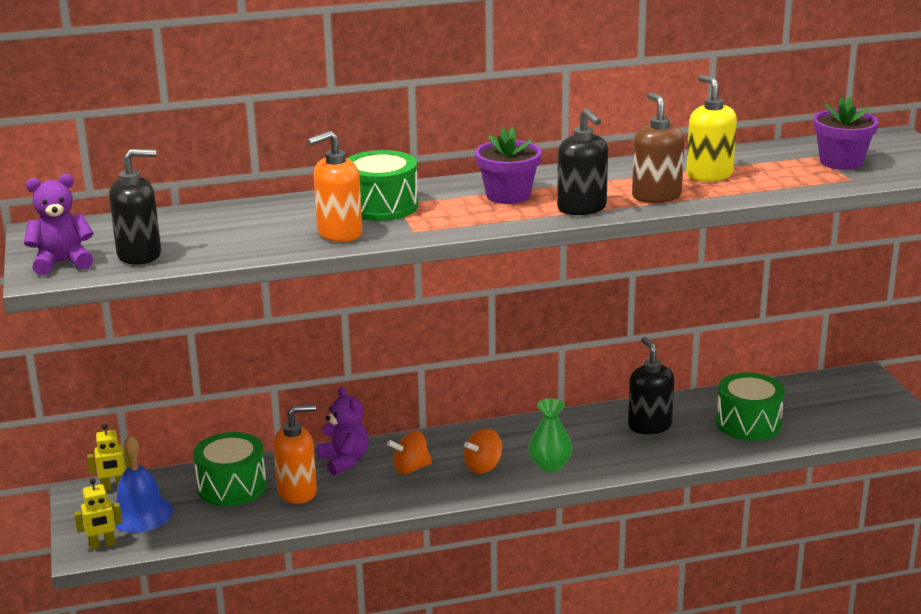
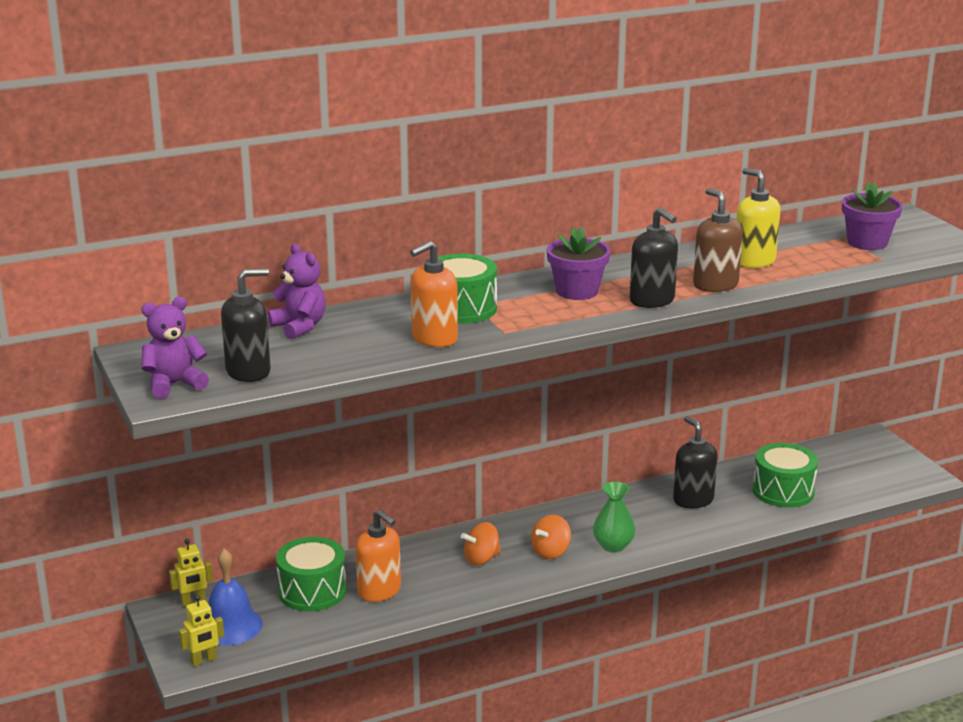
camera: 10 degrees left, 0 degrees up
(297, 492) = (379, 591): orange soap dispenser -> orange soap dispenser turned 75 degrees clockwise
(344, 461) = (414, 556): purple teddy bear -> purple teddy bear (300, 327)

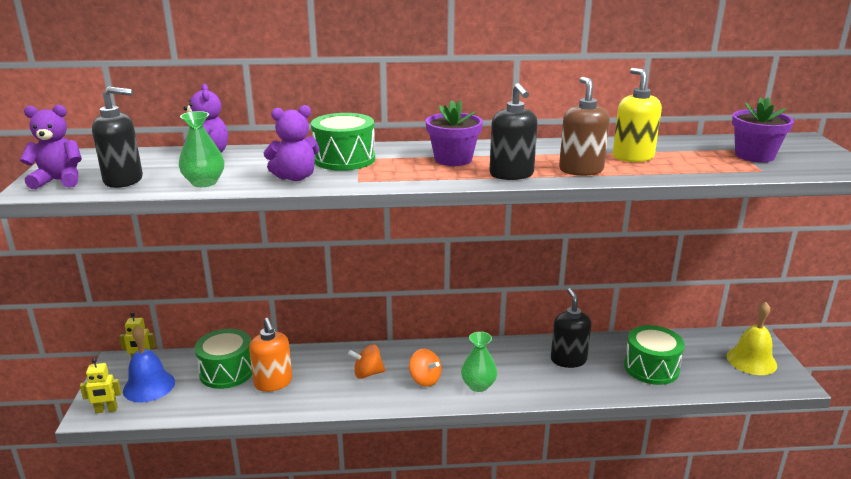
camera: 20 degrees right, 0 degrees up
(343, 360) = (204, 182): none -> green vase
(434, 338) = (295, 177): orange soap dispenser -> purple teddy bear
(550, 552) = (425, 379): orange spinning top -> orange spinning top turned 105 degrees counterclockwise
(879, 463) = (751, 360): none -> yellow bell

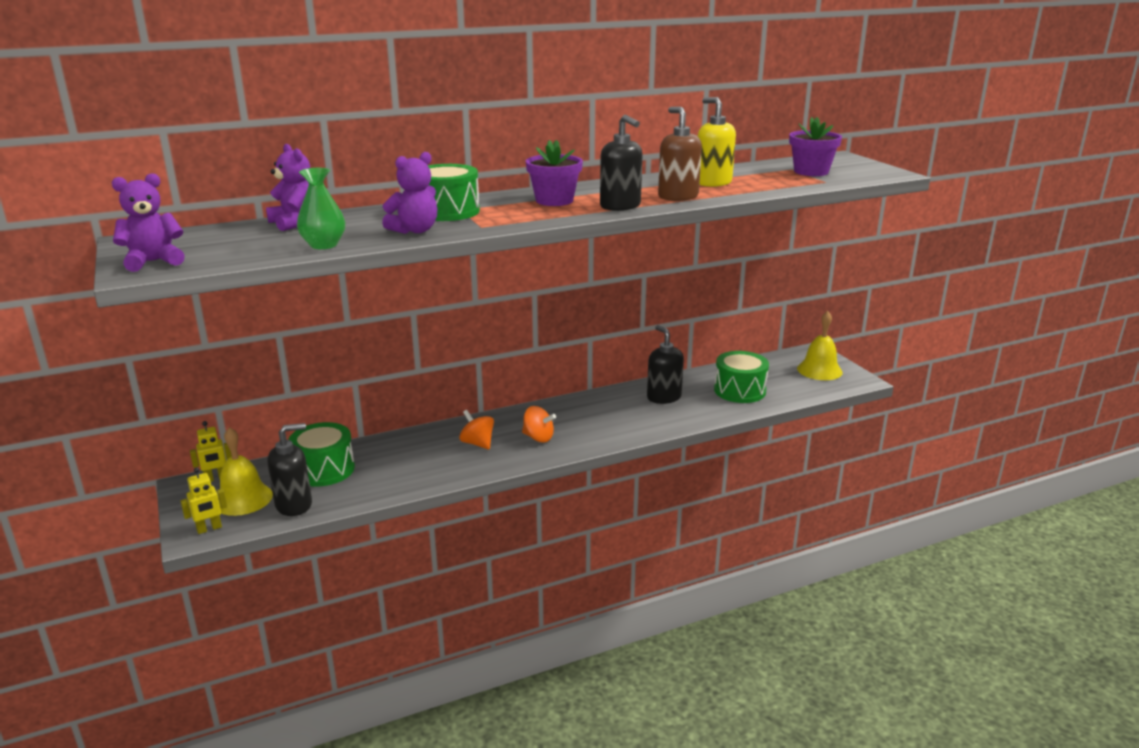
camera: 20 degrees left, 0 degrees up
(124, 180) = (230, 253): black soap dispenser -> black soap dispenser (294, 505)
(149, 386) = (243, 499): blue bell -> yellow bell
(273, 383) = (383, 469): orange soap dispenser -> none
(367, 373) = (477, 443): orange spinning top -> orange spinning top turned 75 degrees clockwise
(478, 385) = (593, 432): green vase -> none

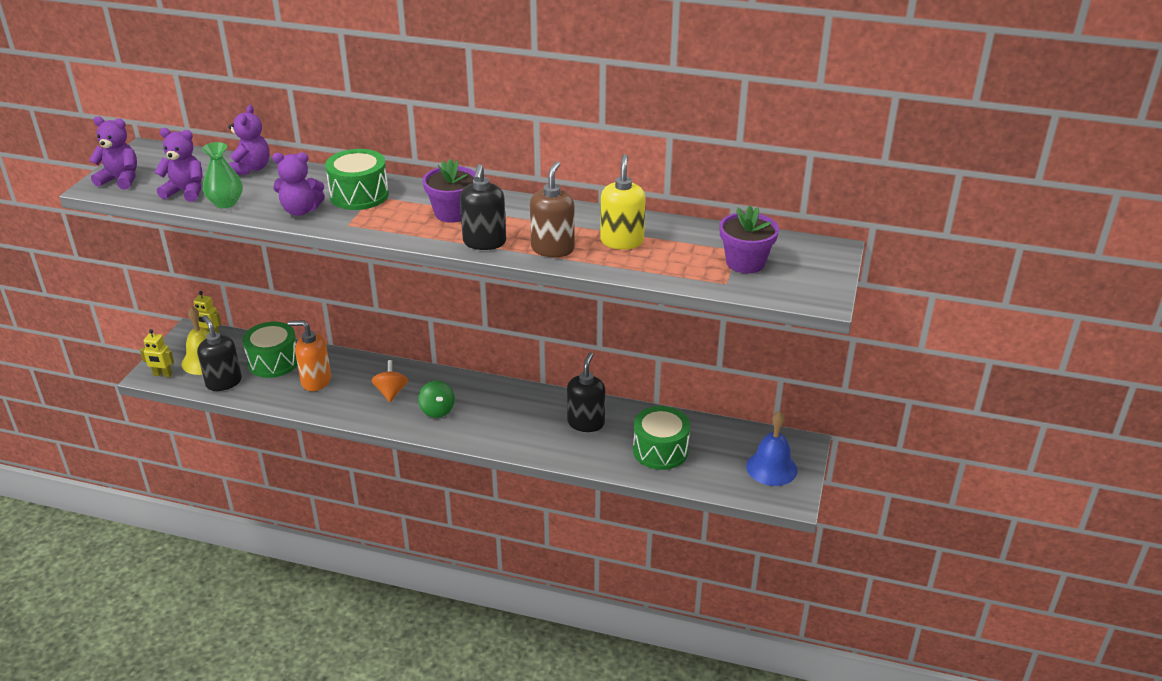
camera: 40 degrees right, 10 degrees up
(258, 250) = (186, 192): none -> purple teddy bear
(294, 505) = (224, 382): black soap dispenser -> black soap dispenser turned 135 degrees counterclockwise
(392, 465) = (316, 381): none -> orange soap dispenser
(538, 437) = (437, 410): orange spinning top -> green spinning top
(819, 370) = (771, 468): yellow bell -> blue bell

